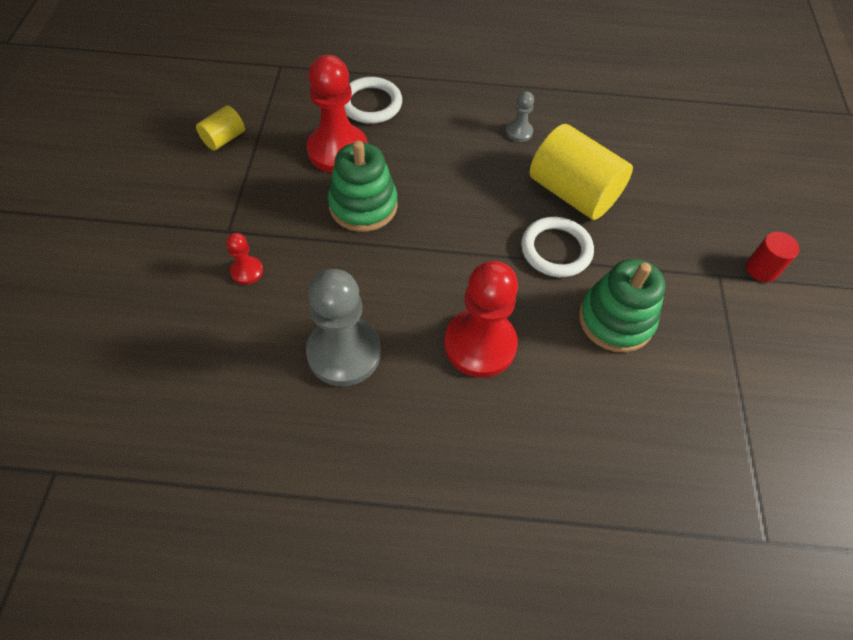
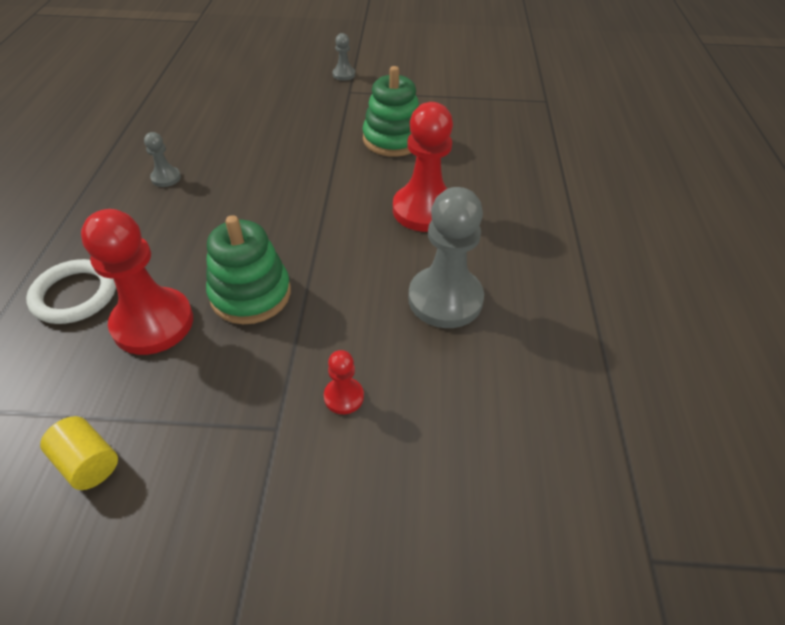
camera: 90 degrees left, 10 degrees down
(556, 250) = (321, 164): white ring -> none
(572, 193) = (256, 151): yellow cylinder -> none
(761, 269) = (344, 75): red cylinder -> grey pawn

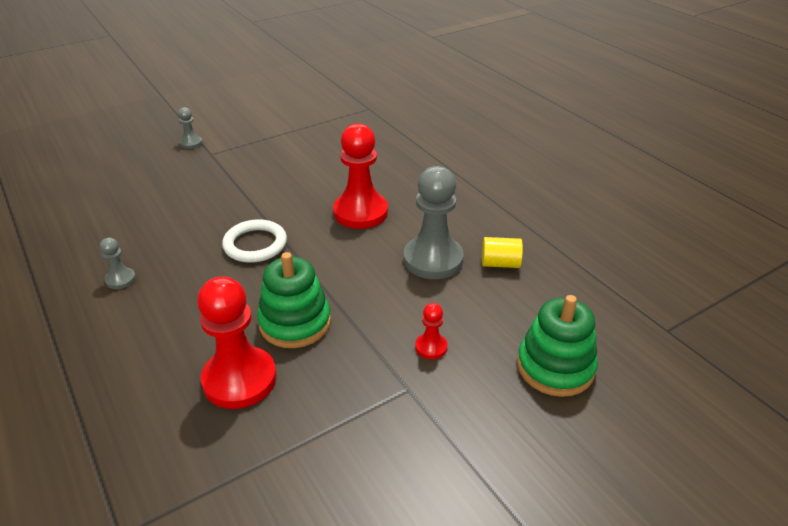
camera: 35 degrees left, 10 degrees down
(75, 295) = (144, 397): white ring -> white ring (255, 244)
(88, 462) = (300, 487): yellow cylinder -> yellow cylinder (500, 263)
(392, 139) = (285, 175): green stacking toy -> green stacking toy (555, 367)

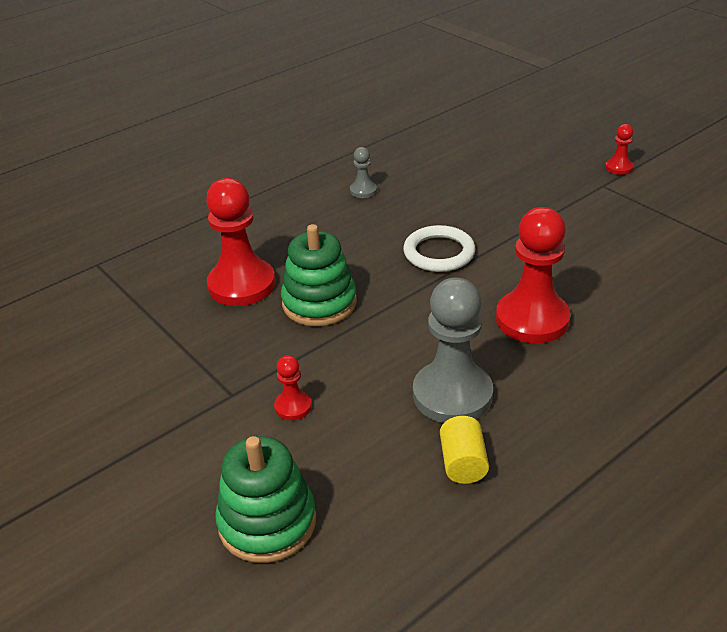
camera: 85 degrees right, 0 degrees up
(191, 143) = (618, 168): grey pawn -> red pawn

